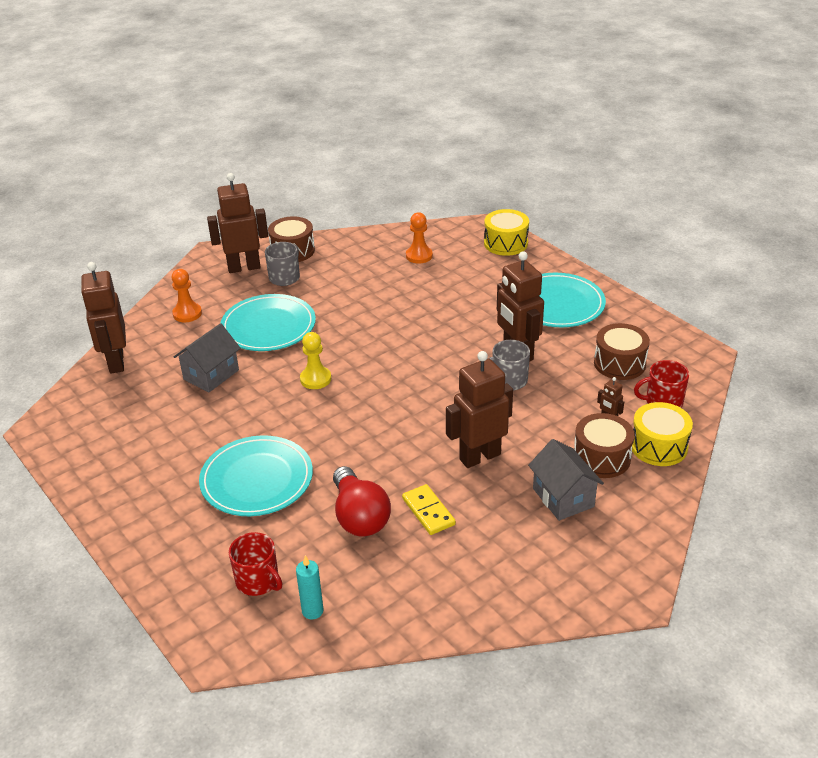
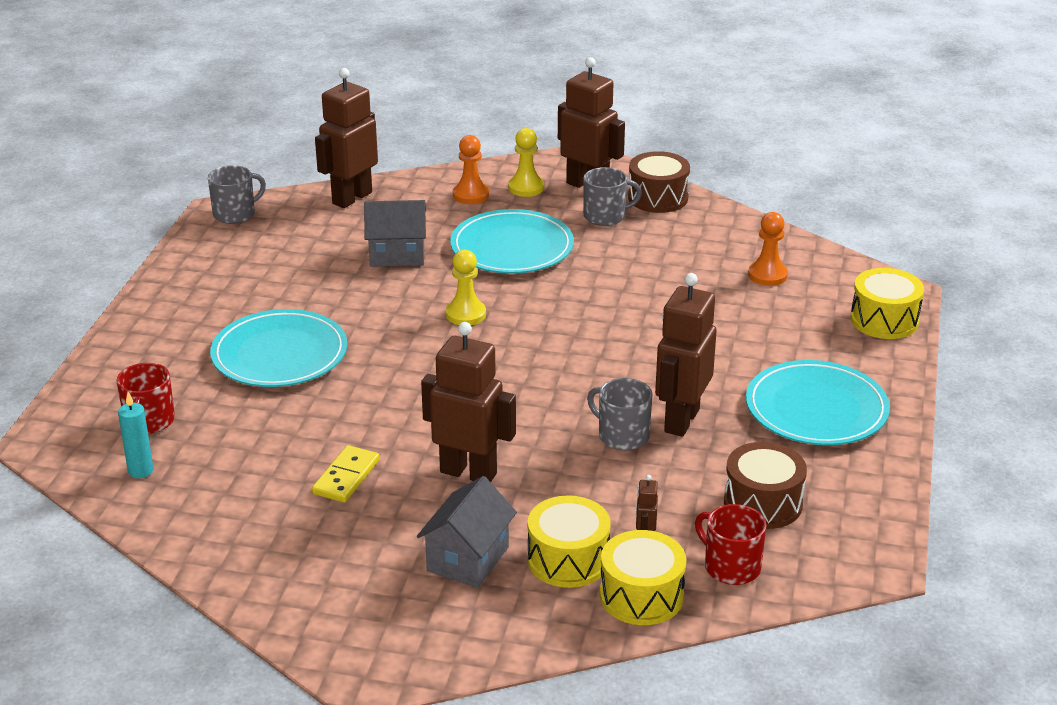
camera: 50 degrees right, 5 degrees down
(55, 422) = (235, 214): none -> grey mug
(211, 289) = (526, 188): none -> yellow pawn
(359, 516) = (293, 438): red light bulb -> none
(601, 458) = (568, 560): brown drum -> yellow drum

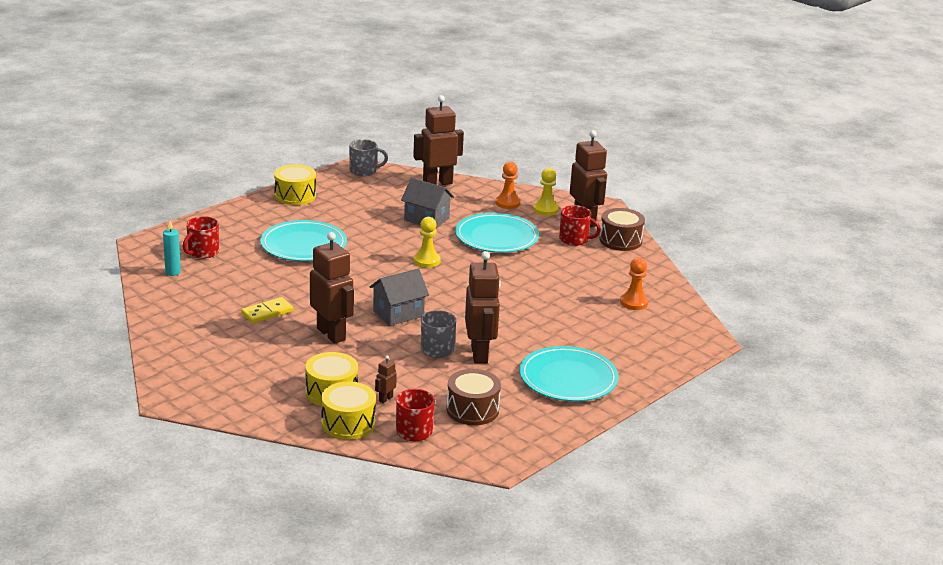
camera: 30 degrees right, 5 degrees down
(468, 559) = (281, 371): grey house -> grey house (398, 313)
(606, 216) = (574, 239): grey mug -> red mug
(681, 420) = (480, 354): brown robot -> brown robot turned 120 degrees clockwise
(884, 320) = (676, 351): yellow drum -> yellow drum (295, 195)

